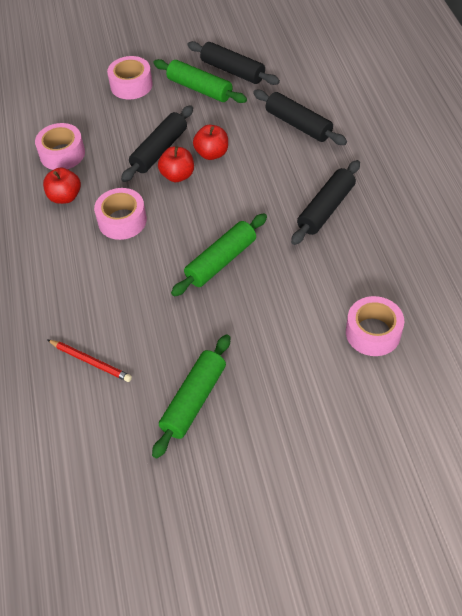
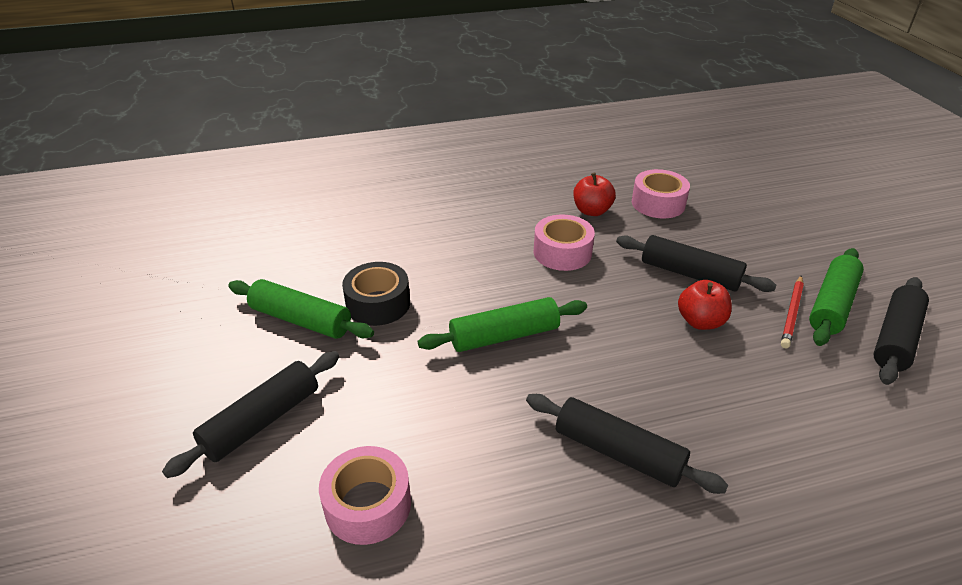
camera: 85 degrees right, 15 degrees down
(90, 361) = (367, 245): red pencil -> red pencil (792, 313)
(131, 85) = (804, 243): pink tape -> none
(177, 175) = (648, 292): red apple -> none
(177, 345) = (378, 304): none -> black tape
(221, 261) = (504, 336): green rolling pin -> green rolling pin turned 60 degrees counterclockwise
(298, 124) = (805, 419): black rolling pin -> black rolling pin (262, 421)

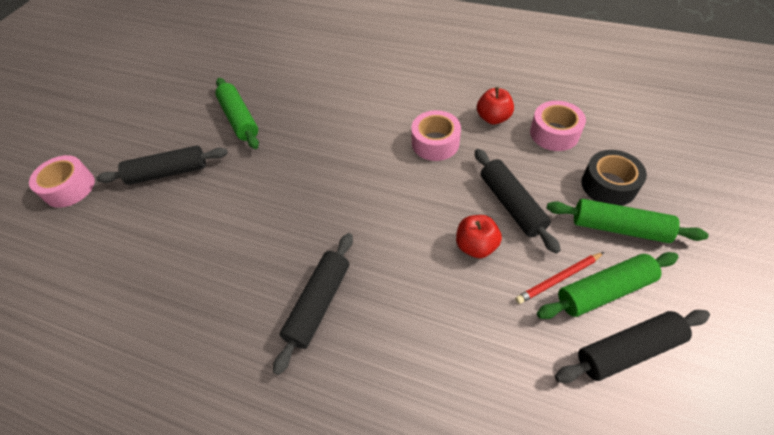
camera: 40 degrees right, 15 degrees up
(368, 505) = (168, 250): pink tape -> pink tape (69, 188)
(378, 304) = (287, 127): black tape -> black tape (608, 185)
(504, 336) = (334, 186): green rolling pin -> green rolling pin (619, 228)
(618, 452) = (319, 304): black rolling pin -> black rolling pin turned 45 degrees clockwise

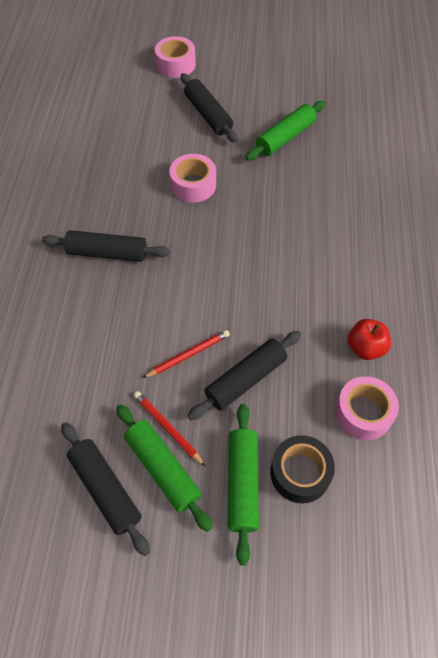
camera: 70 degrees right, 5 degrees up
(435, 143) = (308, 299): pink tape -> pink tape (193, 185)
(476, 246) = (188, 355): red apple -> red pencil

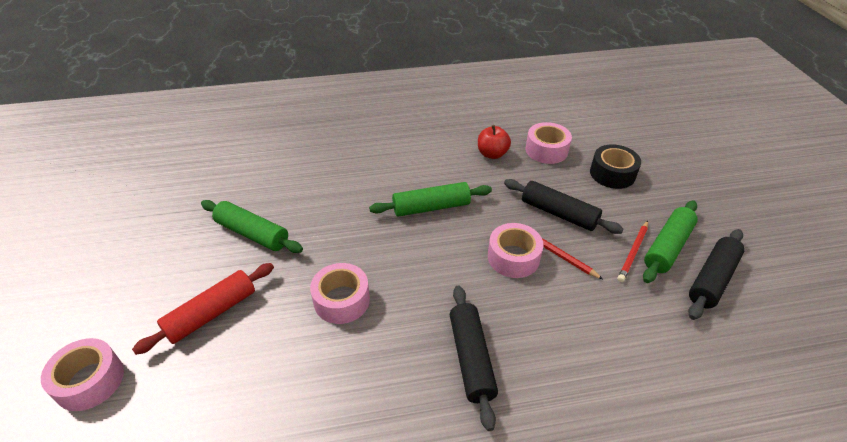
camera: 105 degrees left, 15 degrees down
(197, 315) = (513, 257): none -> pink tape
(208, 115) = (211, 313): black rolling pin -> red rolling pin
(242, 483) = (642, 200): green rolling pin -> green rolling pin (431, 207)

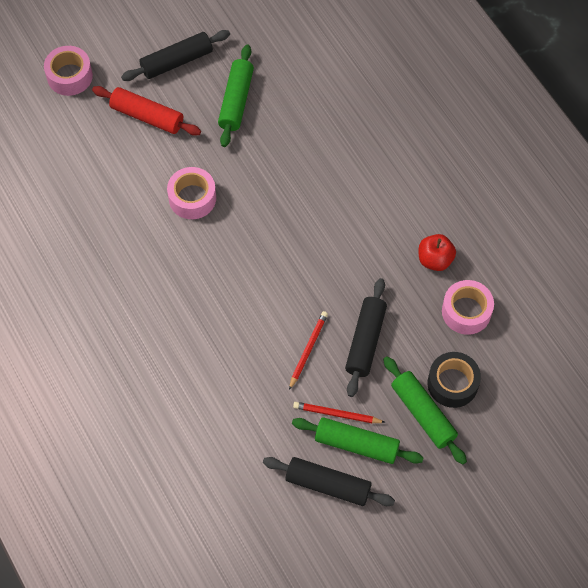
camera: 70 degrees right, 20 degrees up
(431, 207) = (327, 227): green rolling pin -> green rolling pin (423, 413)
(471, 358) = (172, 307): black rolling pin -> black rolling pin (177, 61)
(513, 257) = (289, 313): pink tape -> none

